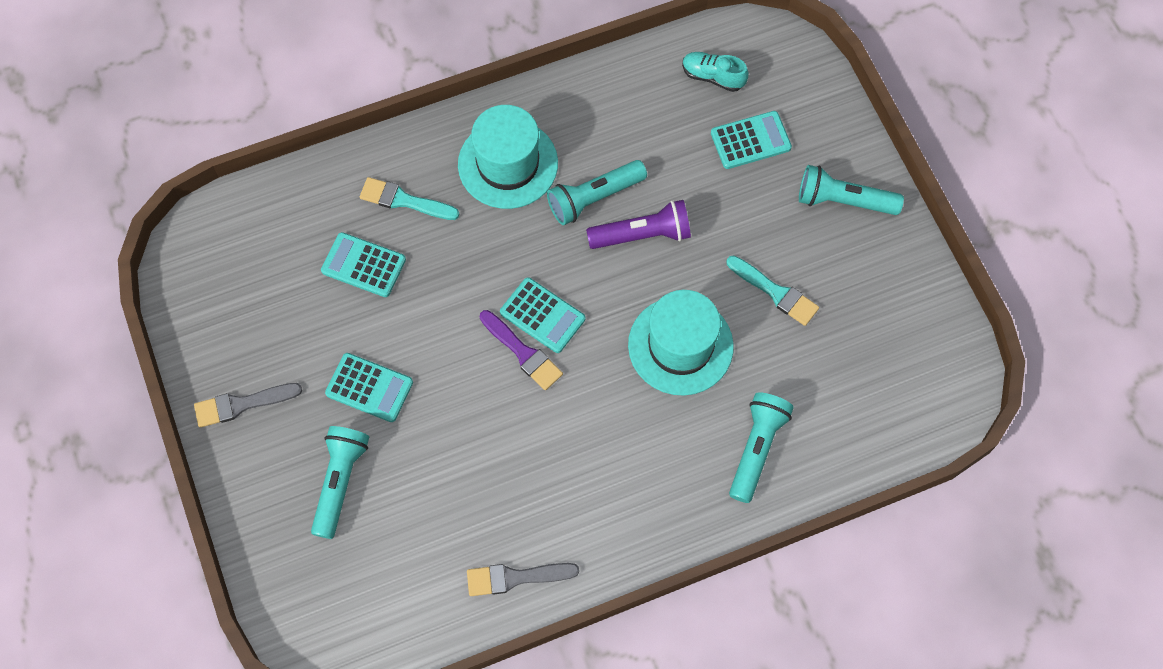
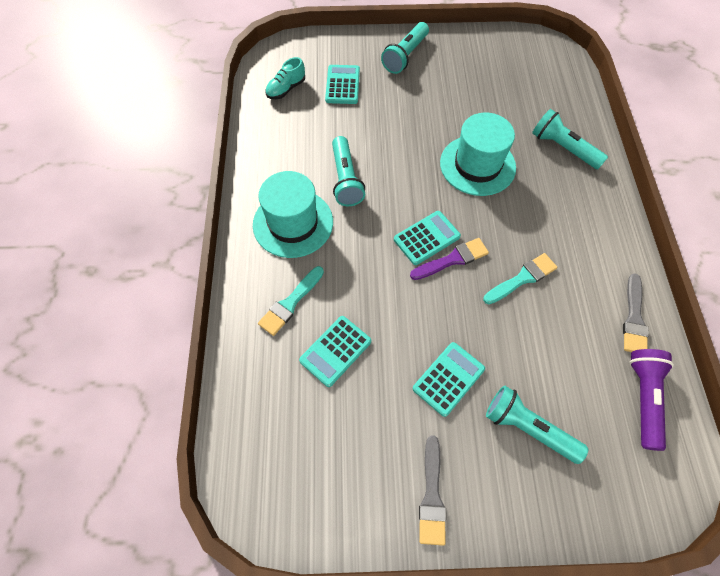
camera: 70 degrees left, 5 degrees down
(642, 235) = (386, 161): purple flashlight -> purple flashlight (643, 398)
(775, 292) = (456, 106): turquoise brush -> turquoise brush (522, 278)

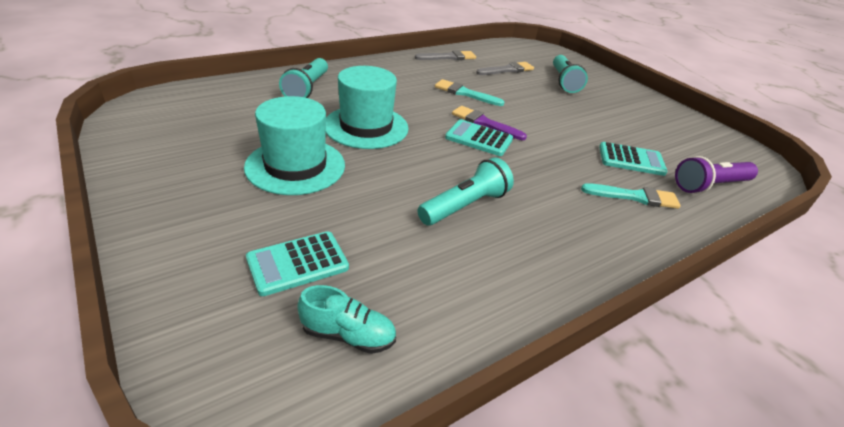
camera: 125 degrees left, 25 degrees down
(293, 223) = (562, 227): turquoise hat -> turquoise hat (295, 166)
(405, 56) = (193, 215): turquoise flashlight -> none
(432, 495) = (646, 104): grey brush -> grey brush (507, 70)
(448, 379) = (576, 110): turquoise calculator -> none
(643, 398) = (498, 53): purple flashlight -> purple flashlight (710, 186)

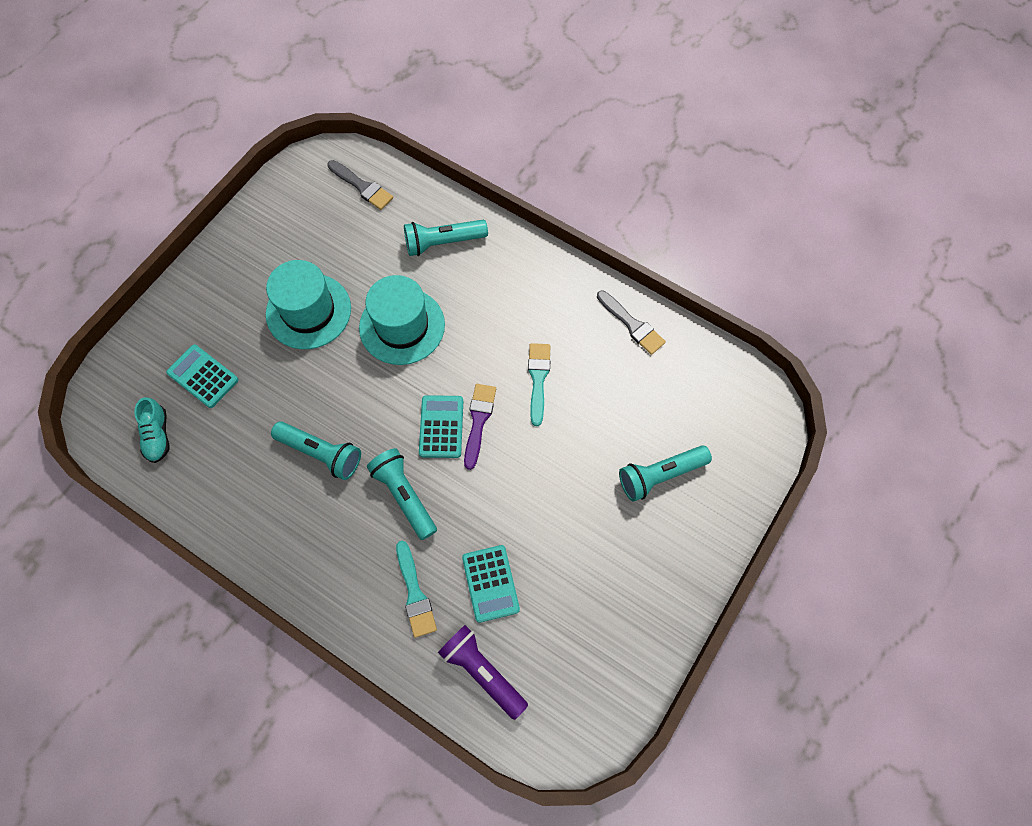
camera: 70 degrees right, 30 degrees up
(507, 70) = (645, 400): grey brush -> grey brush (362, 186)
(536, 174) = (404, 496): none -> turquoise flashlight

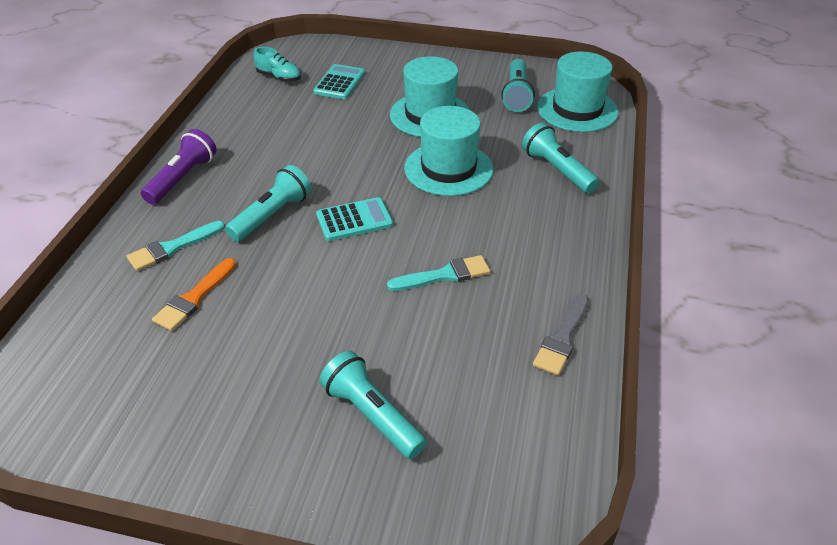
camera: 70 degrees right, 25 degrees down
(157, 435) = (279, 77): turquoise shoe -> turquoise shoe turned 120 degrees counterclockwise
(321, 453) = (296, 157): turquoise flashlight -> turquoise flashlight (516, 95)
(362, 186) = (577, 109): grey brush -> turquoise hat
(478, 421) = (372, 243): purple brush -> none
(482, 672) = (96, 316): purple flashlight -> purple flashlight (182, 178)
(490, 583) = (194, 298): turquoise calculator -> orange brush

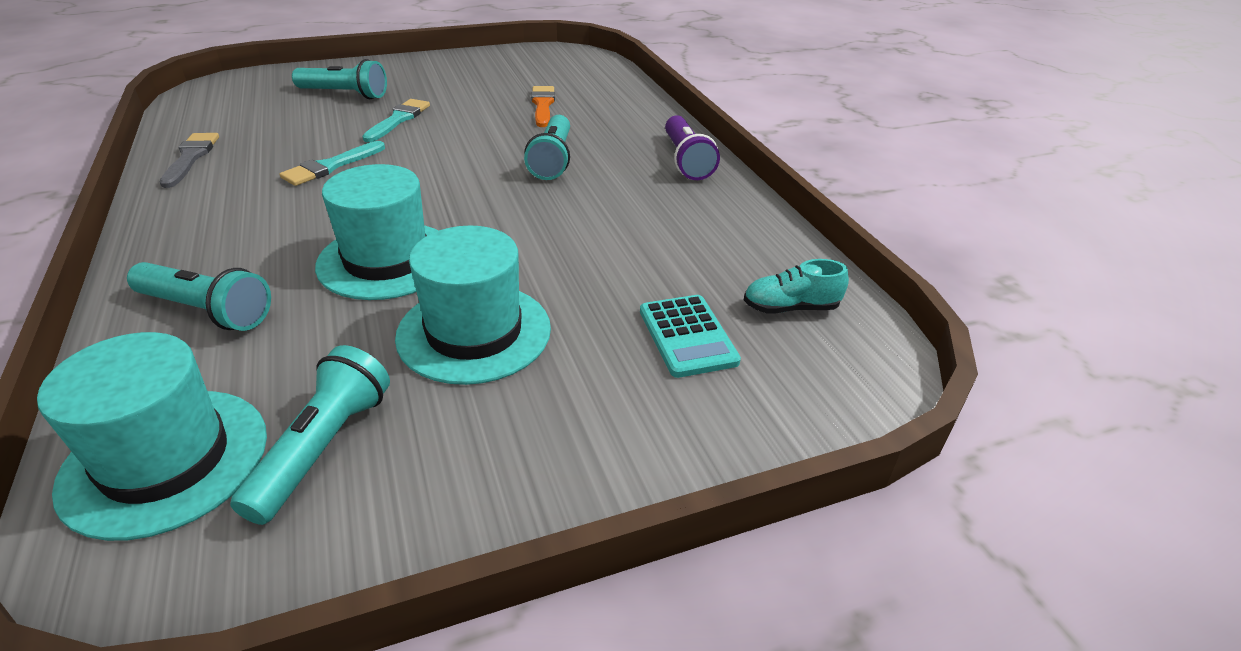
camera: 145 degrees right, 5 degrees down
(172, 248) = (606, 121): turquoise brush -> turquoise brush (398, 119)
(354, 220) = (462, 179): turquoise calculator -> none
(516, 95) = (322, 448): turquoise flashlight -> turquoise flashlight turned 45 degrees clockwise

